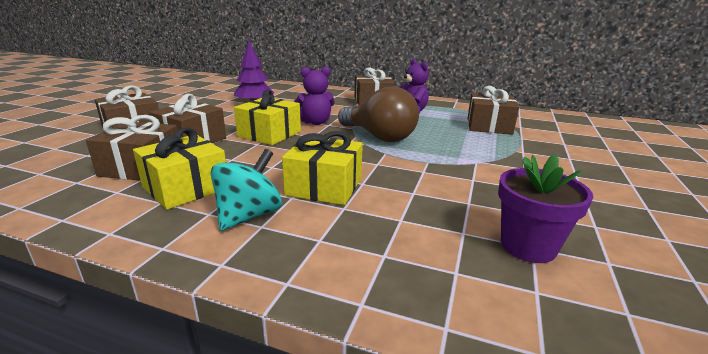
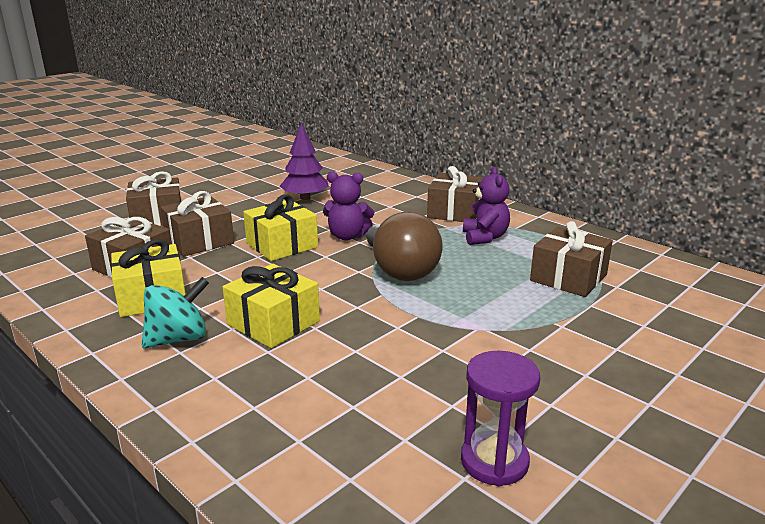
camera: 25 degrees right, 0 degrees up
(528, 246) = (400, 437): purple flower pot -> none
(610, 245) = (494, 461): none -> purple hourglass

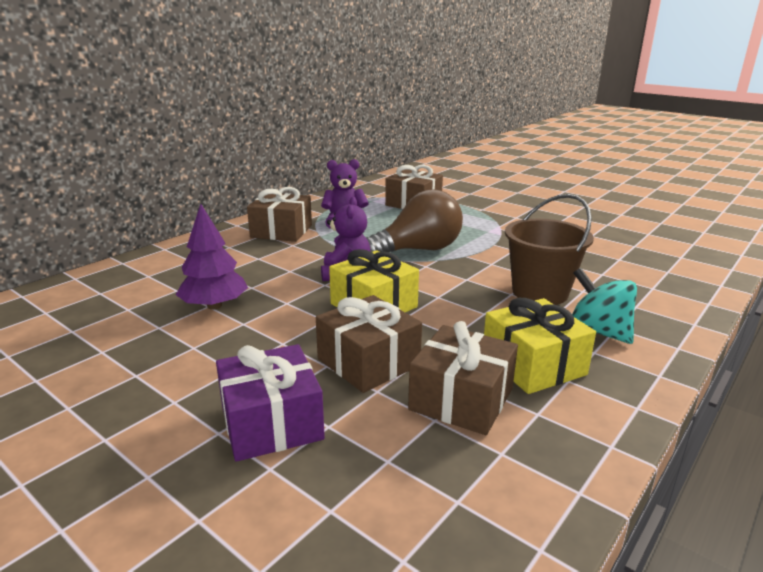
camera: 95 degrees left, 0 degrees up
(158, 217) = (271, 422): brown gift -> purple gift
(273, 323) = (540, 292): yellow gift -> brown bucket
(494, 461) = (629, 227): purple hourglass -> none

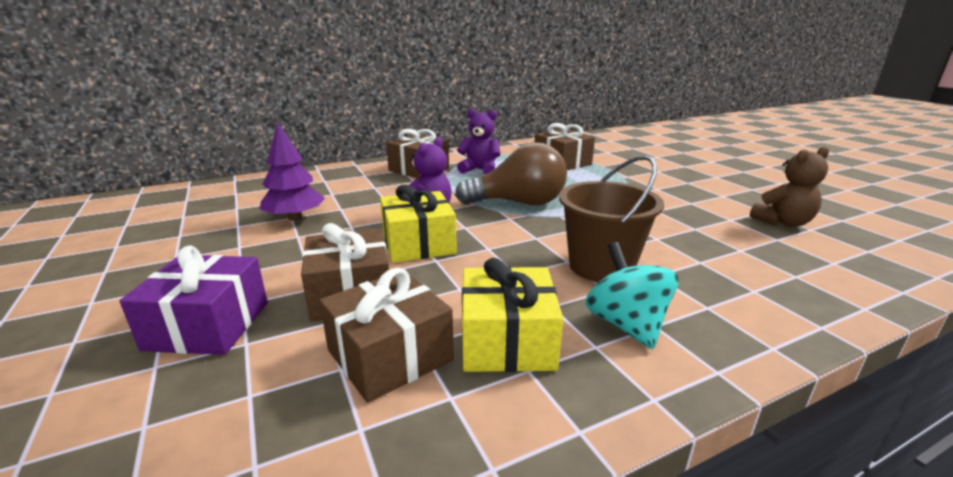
camera: 25 degrees right, 0 degrees up
(627, 231) = (783, 222): none -> brown teddy bear

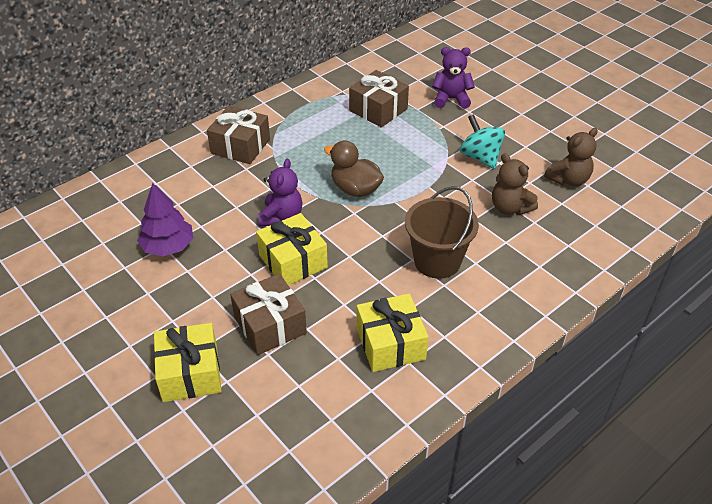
camera: 15 degrees left, 20 degrees up
(208, 325) = (190, 373): purple gift -> yellow gift
(390, 355) = (323, 370): brown gift -> none
(480, 170) = (302, 137): purple teddy bear -> purple teddy bear (451, 99)
(518, 203) = (355, 189): brown light bulb -> brown duck
(626, 324) = (460, 315): turquoise spinning top -> turquoise spinning top (480, 157)
(705, 235) = (510, 208): none -> brown teddy bear

